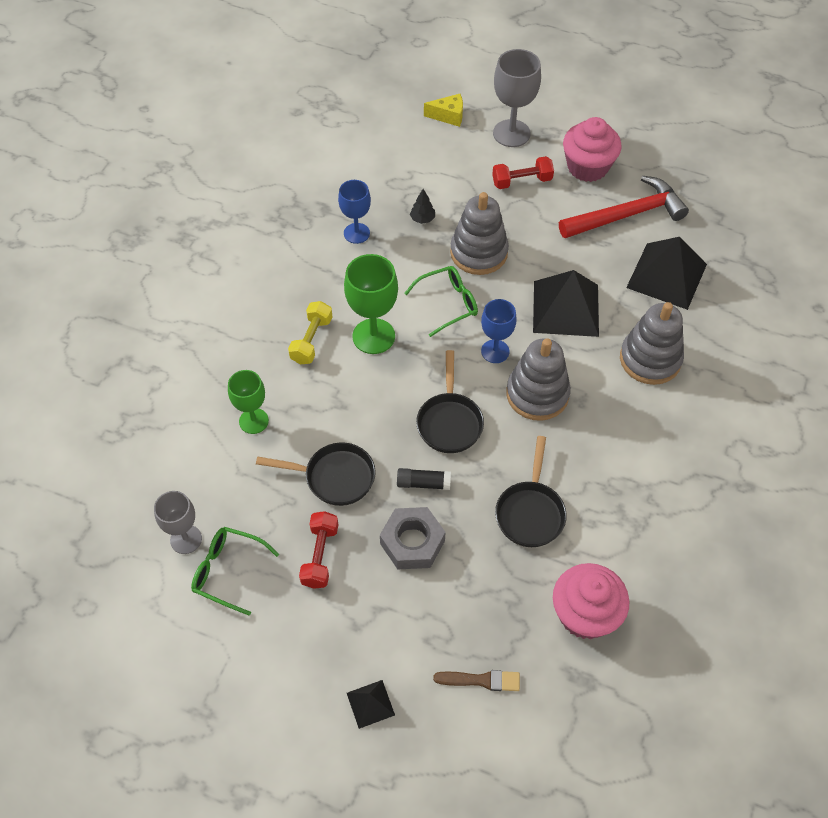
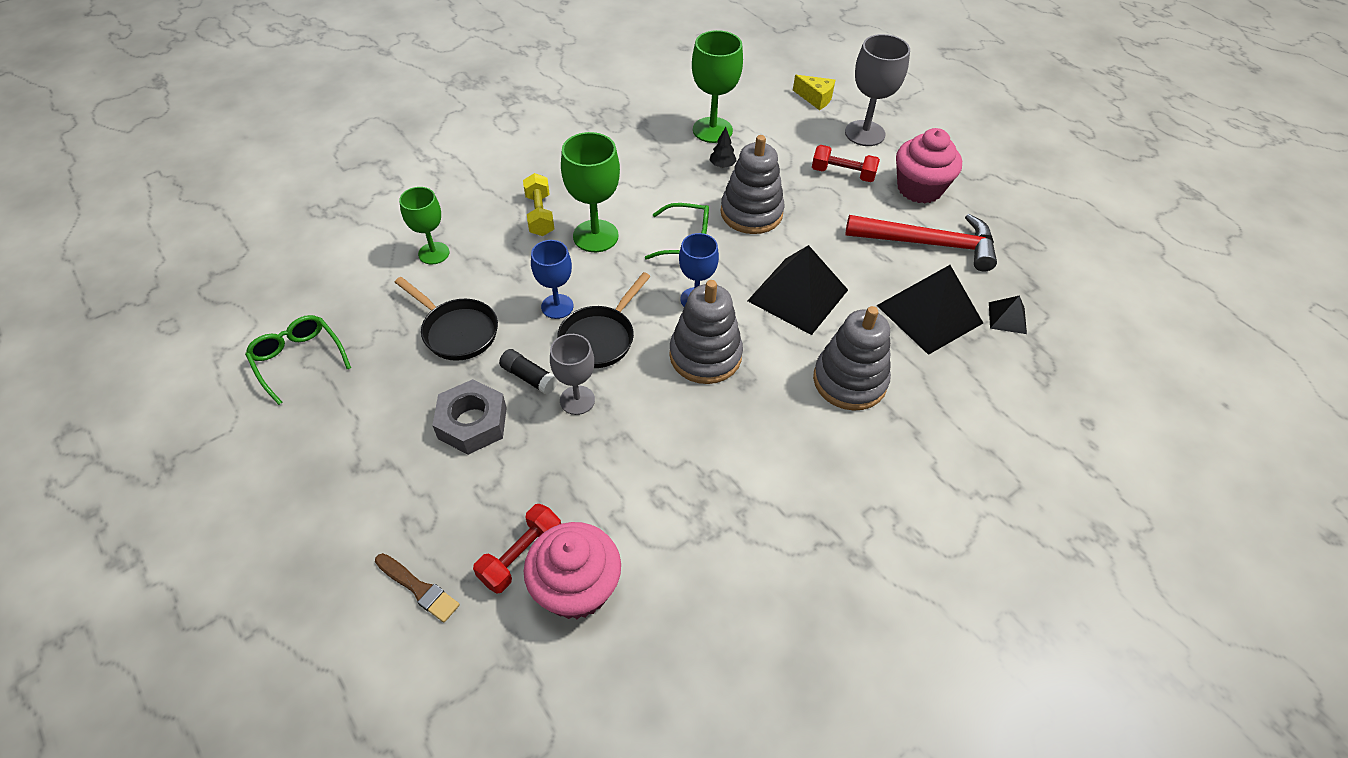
camera: 30 degrees right, 5 degrees down
(186, 539) = (292, 316): grey goblet -> grey goblet (577, 400)
(311, 340) = (540, 215): yellow dumbbell -> yellow dumbbell turned 60 degrees counterclockwise
(320, 555) = (383, 389): red dumbbell -> red dumbbell (521, 555)
(356, 233) = (653, 152): blue goblet -> blue goblet (557, 306)
(370, 704) = (302, 545): black pyramid -> black pyramid (1007, 318)
(388, 188) = (712, 130): none -> green goblet
(530, 512) = (606, 457): black pan -> none

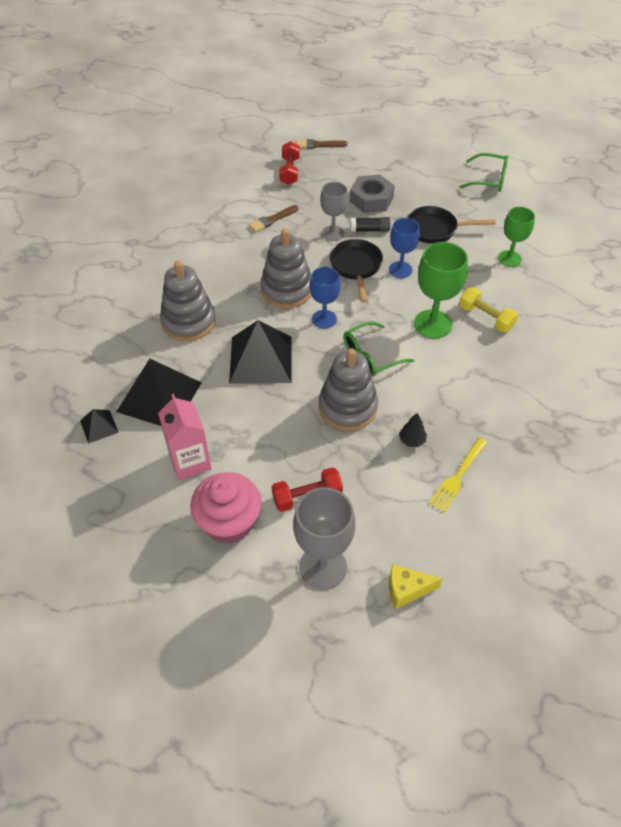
camera: 145 degrees right, 0 degrees up
(576, 588) = (255, 174): pink cupcake -> none
(632, 472) = (272, 220): none -> brown brush
(712, 130) = (458, 476): green goblet -> yellow fork
(928, 244) = (190, 461): red hammer -> pink carton

